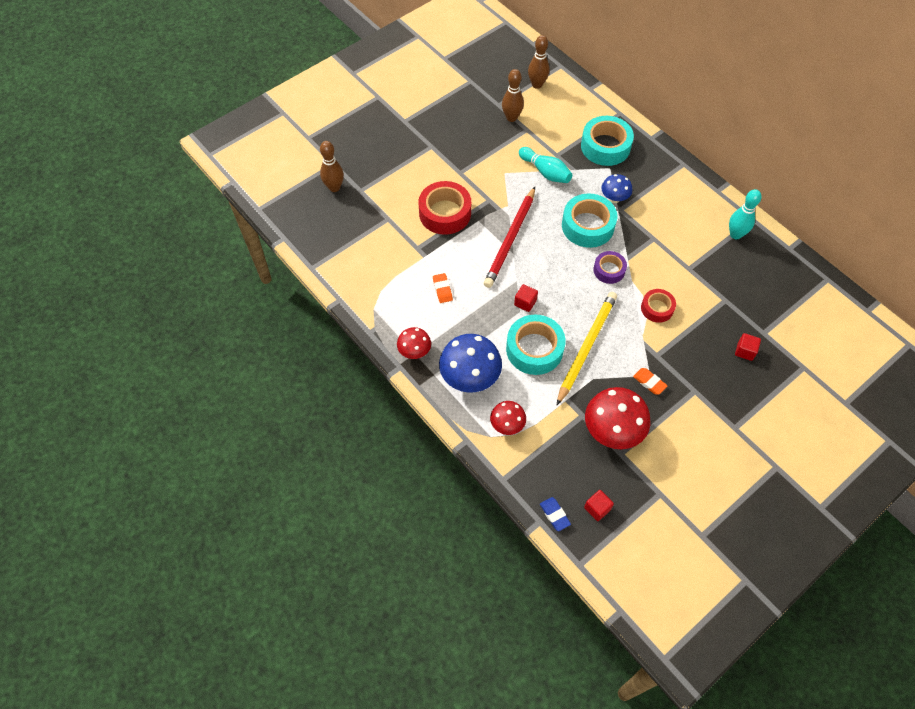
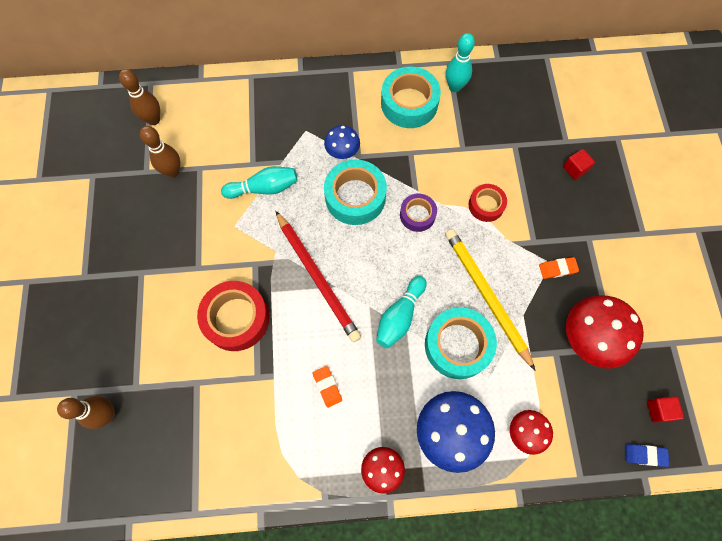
camera: 55 degrees left, 10 degrees up
(442, 289) = (327, 387): orange eraser -> orange eraser turned 45 degrees clockwise
(525, 302) = (400, 316): red cube -> turquoise bowling pin
(605, 146) = (278, 116): turquoise tape -> turquoise tape (409, 103)

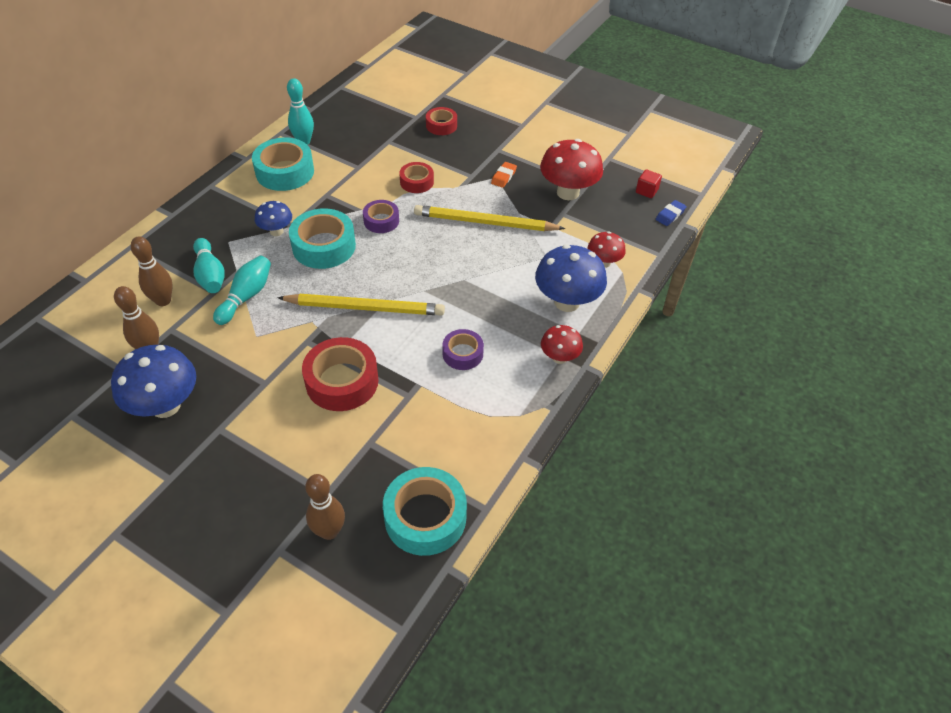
camera: 55 degrees left, 20 degrees down
(136, 223) = (165, 405): none -> blue mushroom
(153, 120) = (78, 336): brown bowling pin -> brown bowling pin (163, 301)
(317, 277) = (365, 307): red pencil -> yellow pencil
(327, 387) = (462, 354): orange eraser -> purple tape
(400, 316) = (450, 277): turquoise bowling pin -> turquoise bowling pin (210, 275)
(457, 345) = (506, 259): turquoise tape -> turquoise tape (425, 517)
(575, 169) = (441, 125): red cube -> red tape

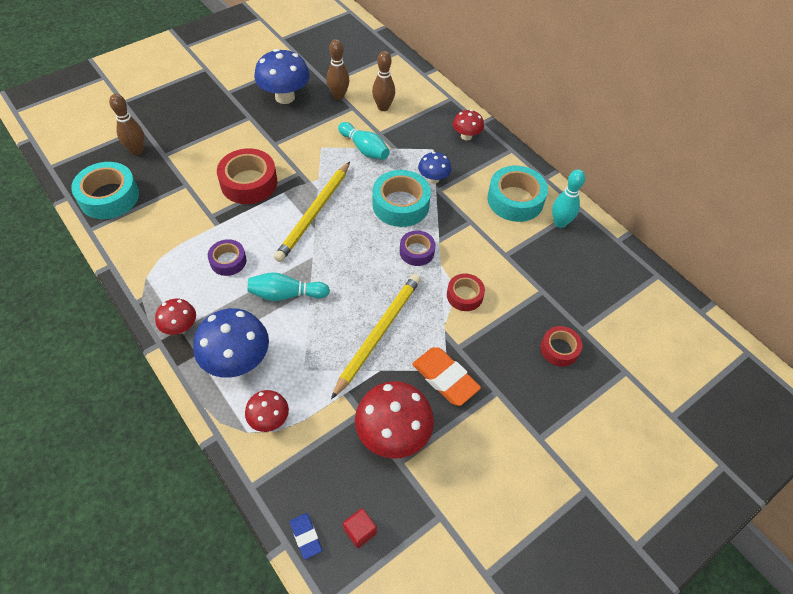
camera: 110 degrees right, 5 degrees up
(198, 221) = (466, 136): none -> red mushroom
(210, 275) = (398, 134): turquoise bowling pin -> turquoise bowling pin (286, 294)
(503, 177) = (445, 378): orange eraser -> orange eraser, size x1.82

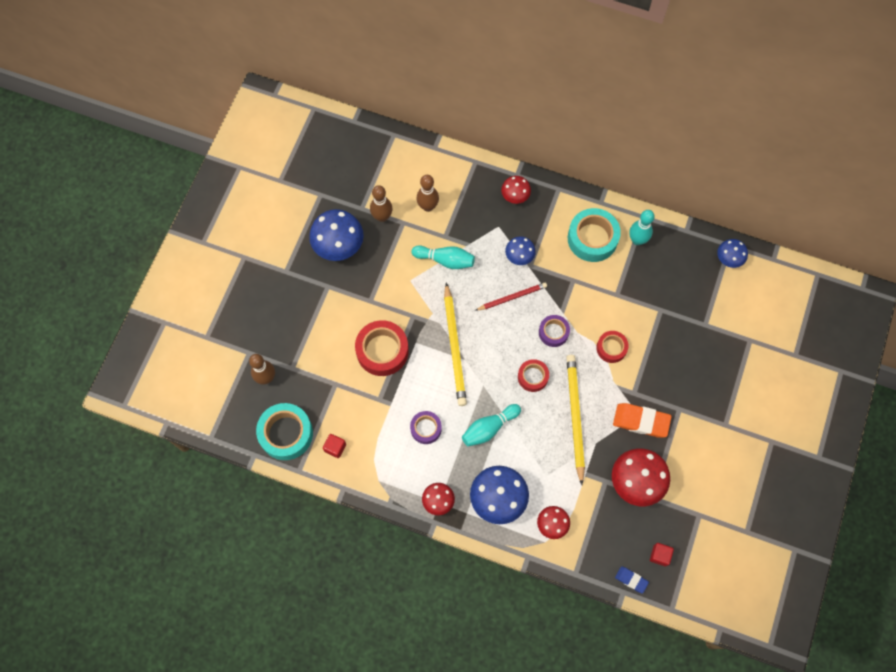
camera: 30 degrees left, 15 degrees up
(137, 230) = (335, 447): none -> red cube
(400, 204) = (512, 297): turquoise tape -> red pencil
(559, 349) = (699, 350): red tape -> red tape (533, 377)
(648, 286) = (728, 259): none -> blue mushroom

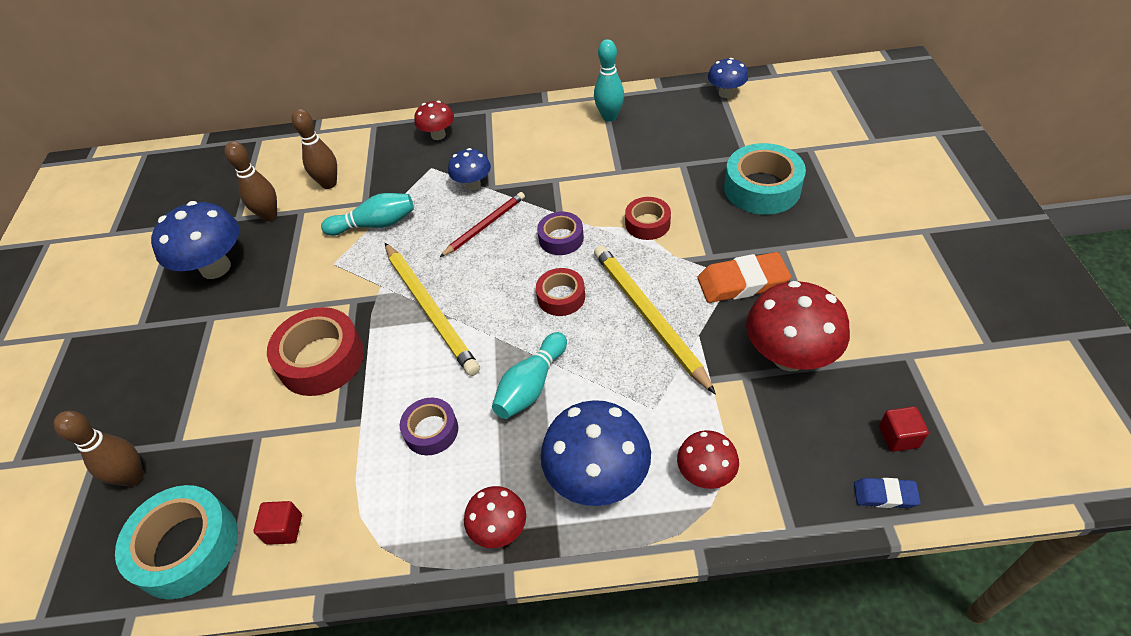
camera: 20 degrees left, 20 degrees down
(592, 238) = (555, 135): turquoise tape -> turquoise tape (762, 188)

